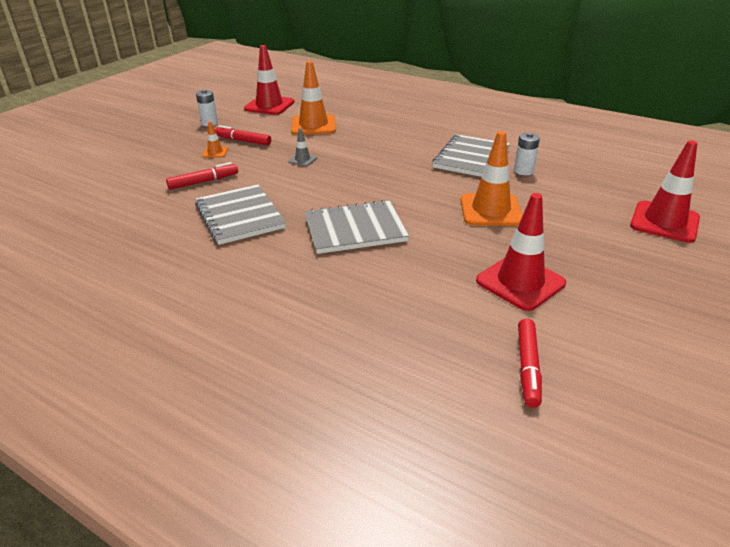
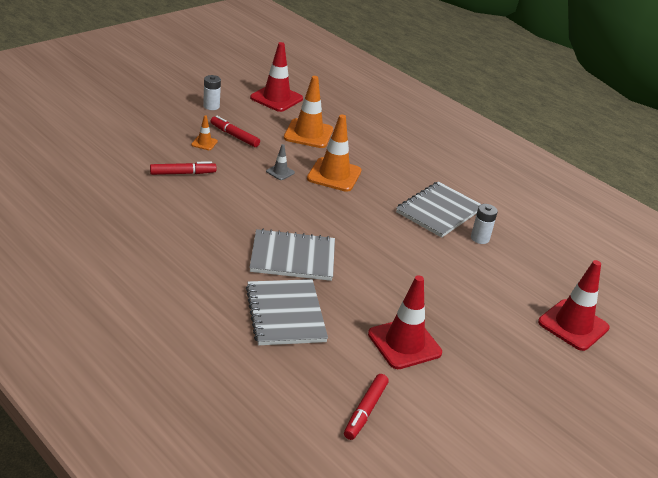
camera: 10 degrees right, 0 degrees up
(239, 216) = (200, 218): grey notebook -> grey notebook (285, 314)
(490, 210) = (422, 271): orange traffic cone -> orange traffic cone (334, 175)

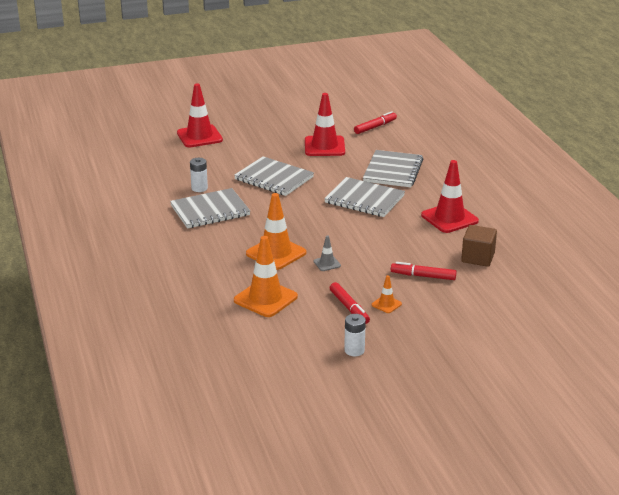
camera: 150 degrees left, 5 degrees down
(134, 202) = (478, 257): none -> brown cube
(276, 98) = (266, 351): red traffic cone -> red traffic cone (449, 218)
(417, 269) = (274, 178): none -> grey notebook

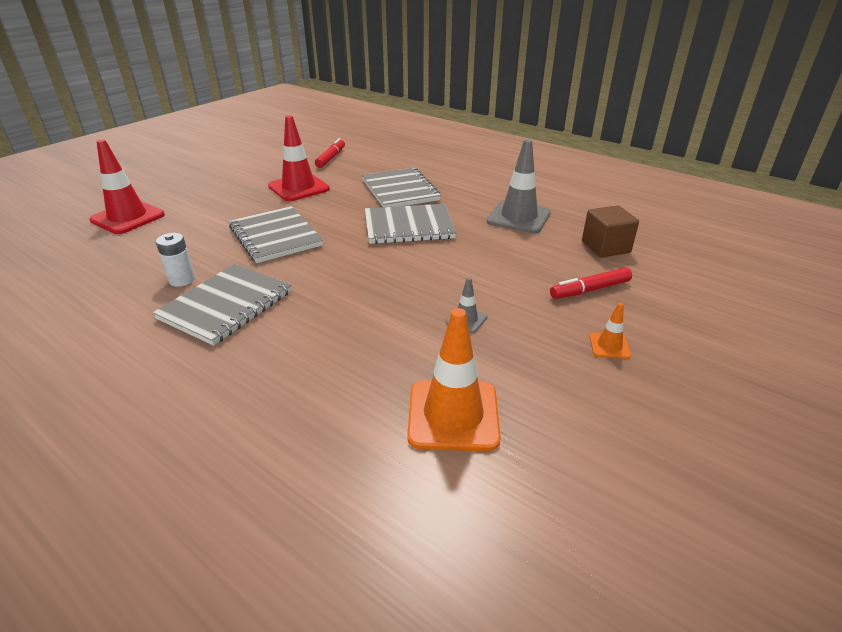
camera: 35 degrees left, 5 degrees up
(274, 178) = (275, 236): grey notebook -> grey notebook turned 60 degrees clockwise
(276, 253) = (384, 332): orange traffic cone -> none
(349, 308) = (577, 373): red marker -> none
(354, 350) = (682, 445): white battery -> none
(449, 218) = (518, 217): red traffic cone -> grey traffic cone

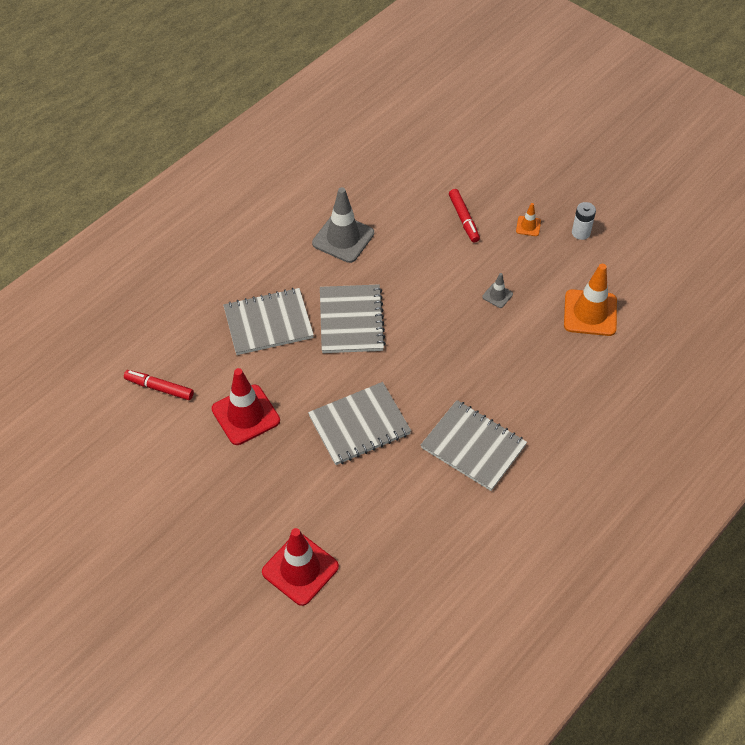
camera: 85 degrees left, 20 degrees up
(182, 280) = (432, 487): white battery -> white battery (581, 232)
(605, 247) = (403, 193): brown cube -> none

